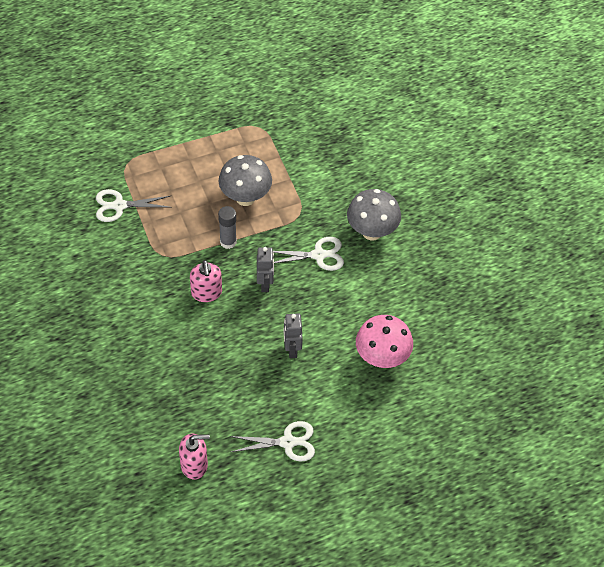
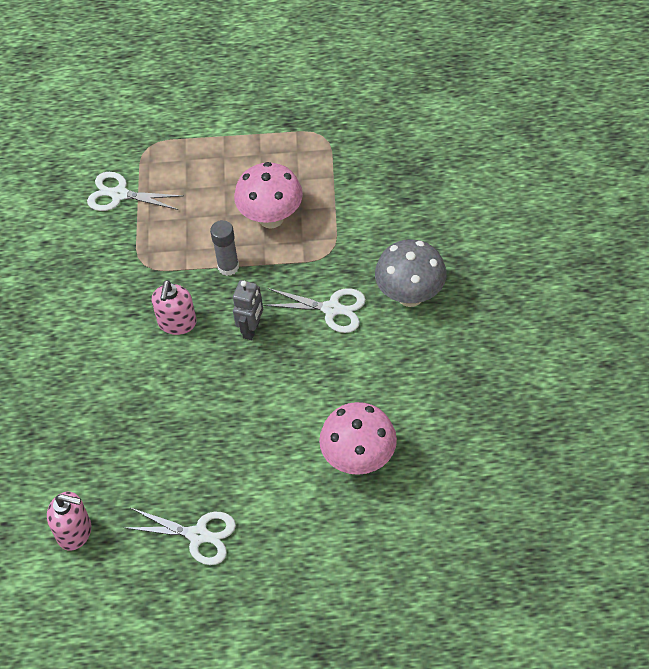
camera: 25 degrees right, 0 degrees up
(245, 198) = (271, 218): grey mushroom -> pink mushroom
(292, 349) = (251, 419): grey robot -> none

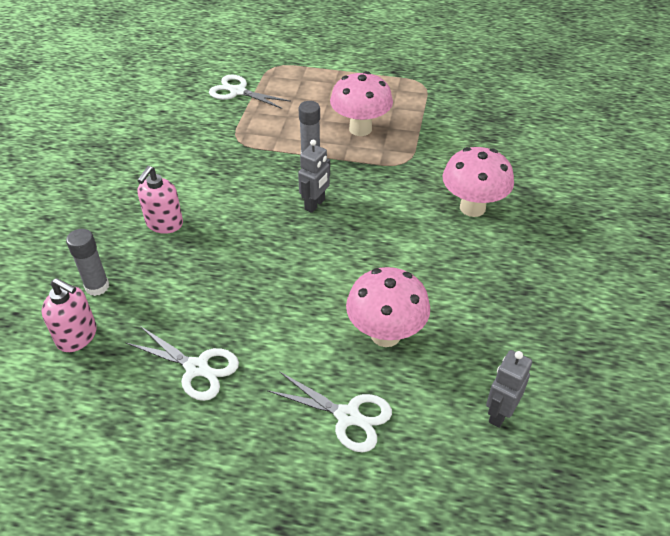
camera: 10 degrees right, 10 degrees down
(70, 476) = (97, 287): none -> grey glue stick
(177, 323) = (249, 187): pink soap dispenser -> pink soap dispenser (164, 223)
(331, 309) = (394, 204): white scissors -> white scissors (347, 416)
(410, 295) = (472, 208): grey mushroom -> pink mushroom
(474, 511) = (499, 413): none -> grey robot

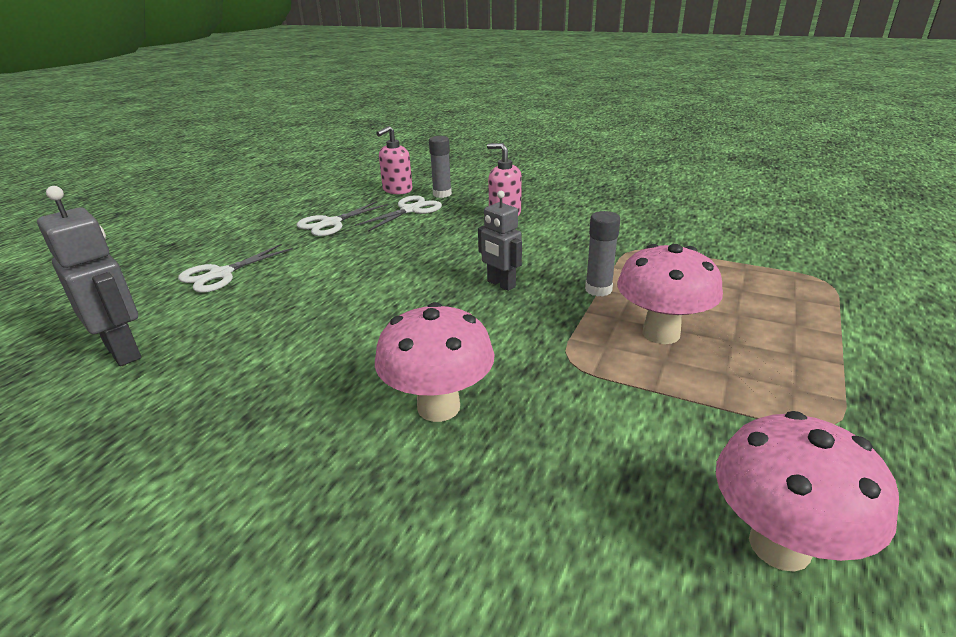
camera: 105 degrees right, 15 degrees down
(238, 91) = (746, 254): white scissors -> white scissors (410, 210)
(385, 334) = (283, 302): pink mushroom -> pink mushroom (779, 545)
(499, 413) = (124, 351): grey robot -> grey robot, size x1.51

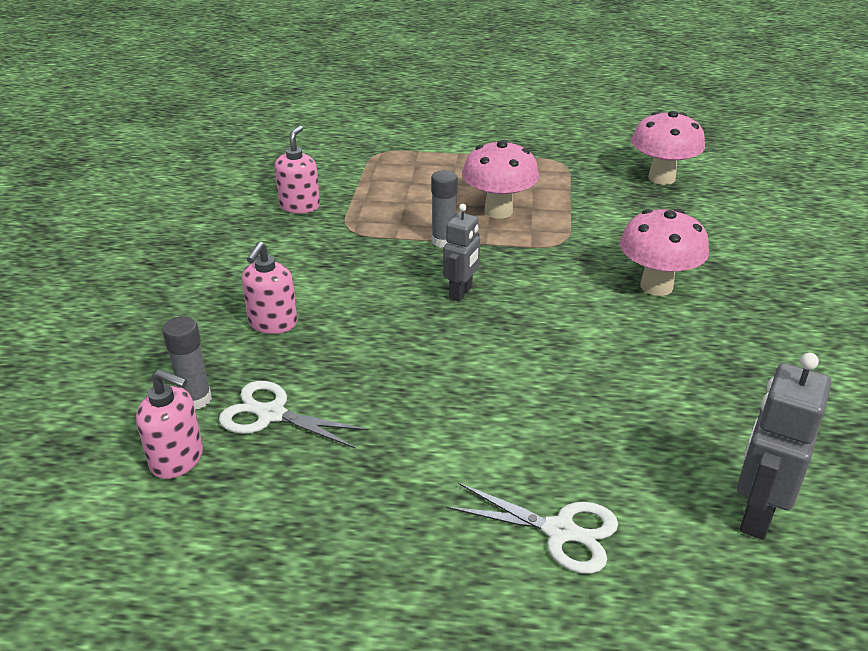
camera: 110 degrees left, 5 degrees up
(331, 223) = (345, 487): white scissors -> none
(685, 233) = (300, 206): none -> pink soap dispenser

